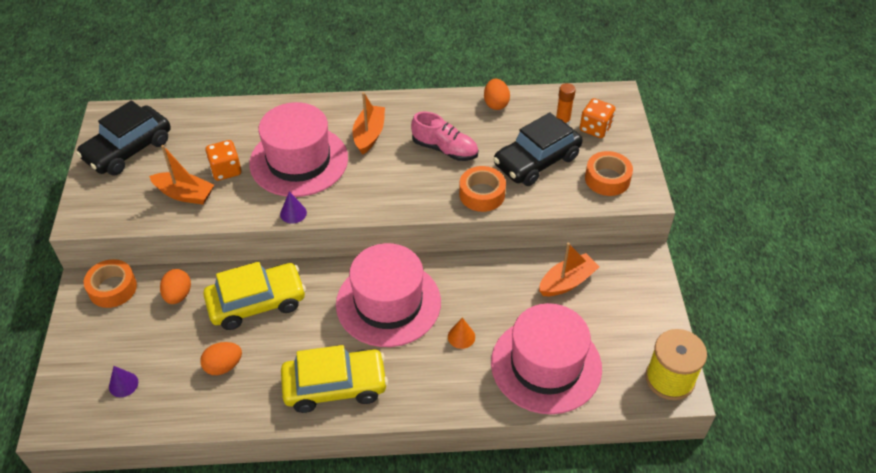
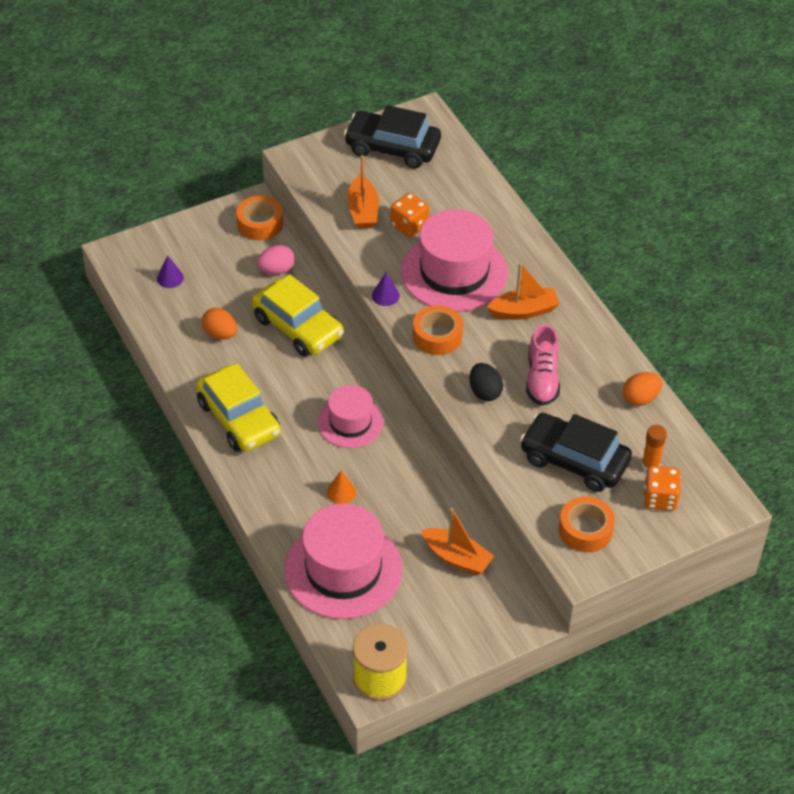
camera: 65 degrees right, 0 degrees up
(178, 295) = (276, 270): orange egg -> pink egg
(388, 303) = (350, 422): pink hat -> pink hat, size x0.59
(438, 188) = (484, 392): none -> black egg
(482, 194) = (497, 429): orange tape -> orange tape (437, 336)

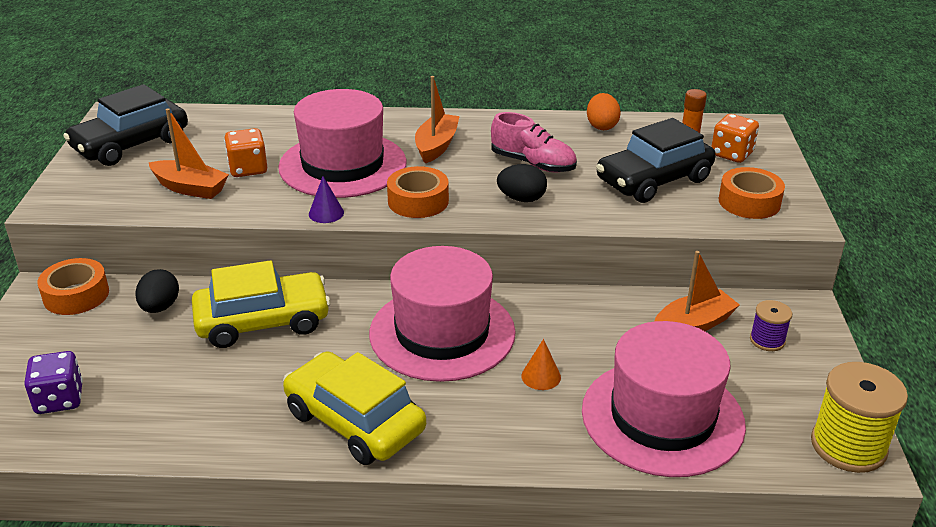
camera: 60 degrees left, 15 degrees down
(170, 278) = (59, 399): purple cone -> purple dice
(220, 334) = (202, 388): orange egg -> none
(239, 418) = (354, 421): yellow car -> yellow car turned 135 degrees counterclockwise
(276, 270) = (160, 307): pink egg -> black egg
(350, 422) = (442, 333): pink hat -> pink hat, size x1.69
(469, 606) = (767, 340): none -> purple spool

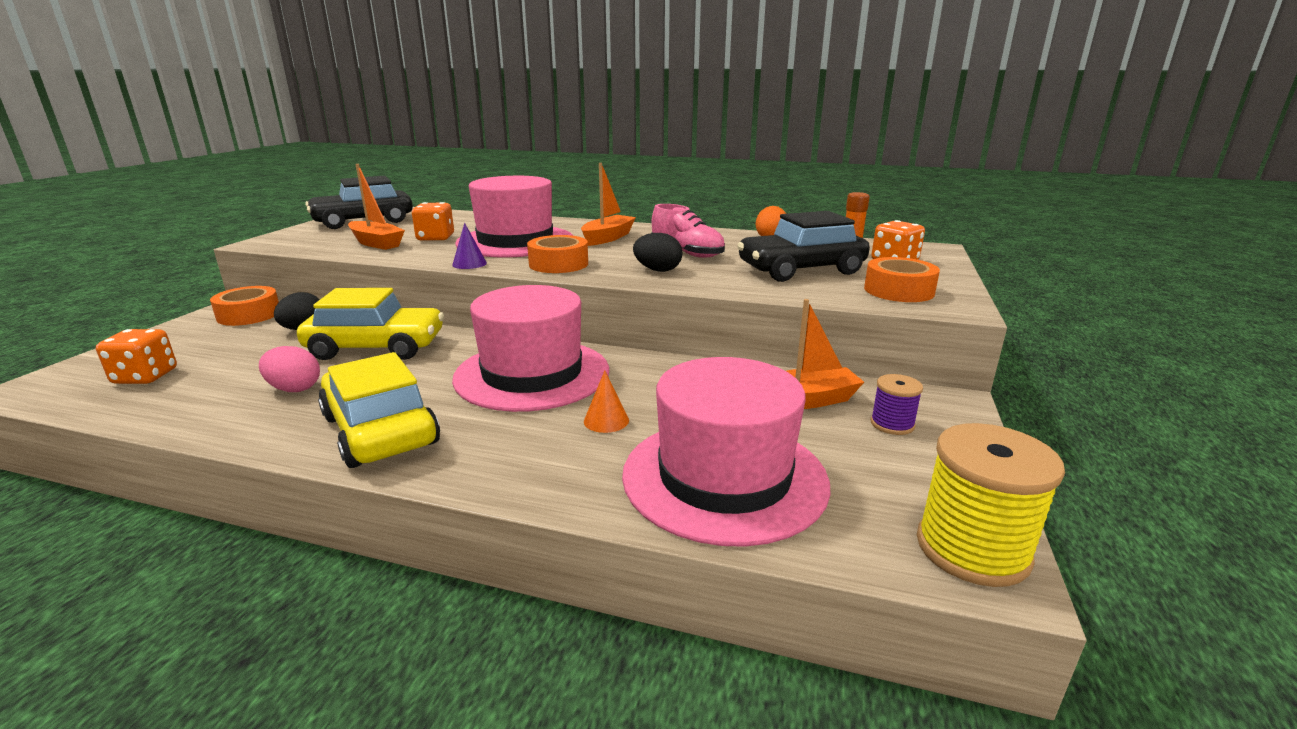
camera: 15 degrees right, 10 degrees down
(59, 399) = (145, 376): purple dice -> orange dice
(230, 389) = (294, 389): none -> pink egg

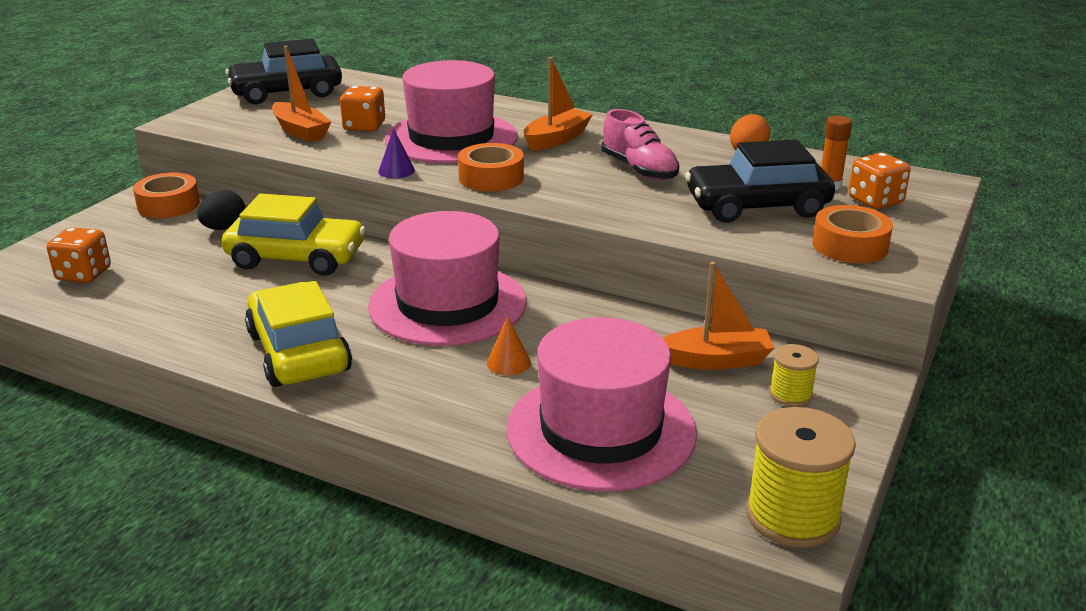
camera: 10 degrees right, 5 degrees up
(294, 389) = (220, 300): pink egg -> none
(657, 270) = (596, 195): black egg -> none
(892, 424) = (790, 394): purple spool -> yellow spool

